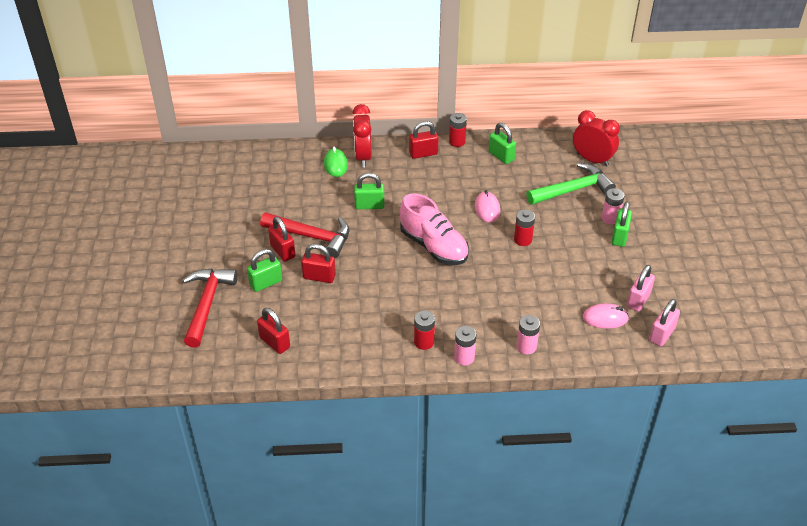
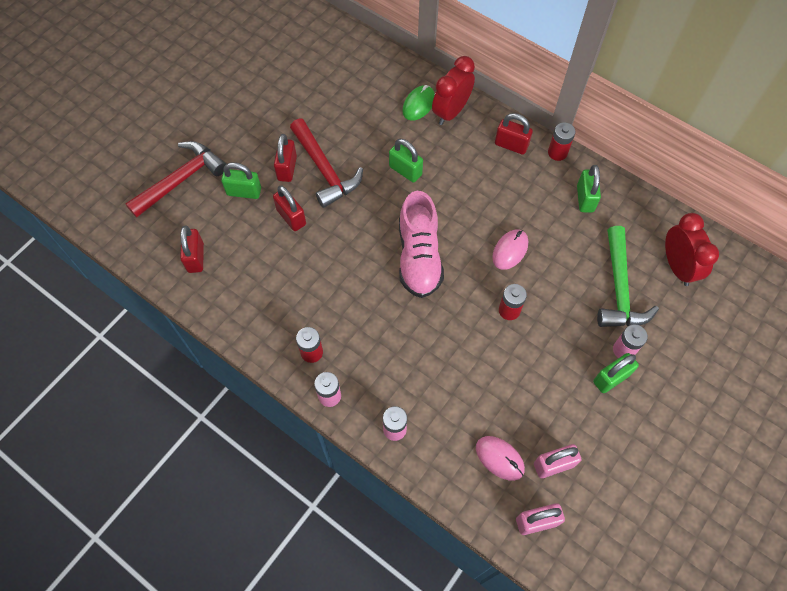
camera: 40 degrees right, 20 degrees up
(573, 190) = (619, 288): green hammer -> green hammer turned 75 degrees clockwise

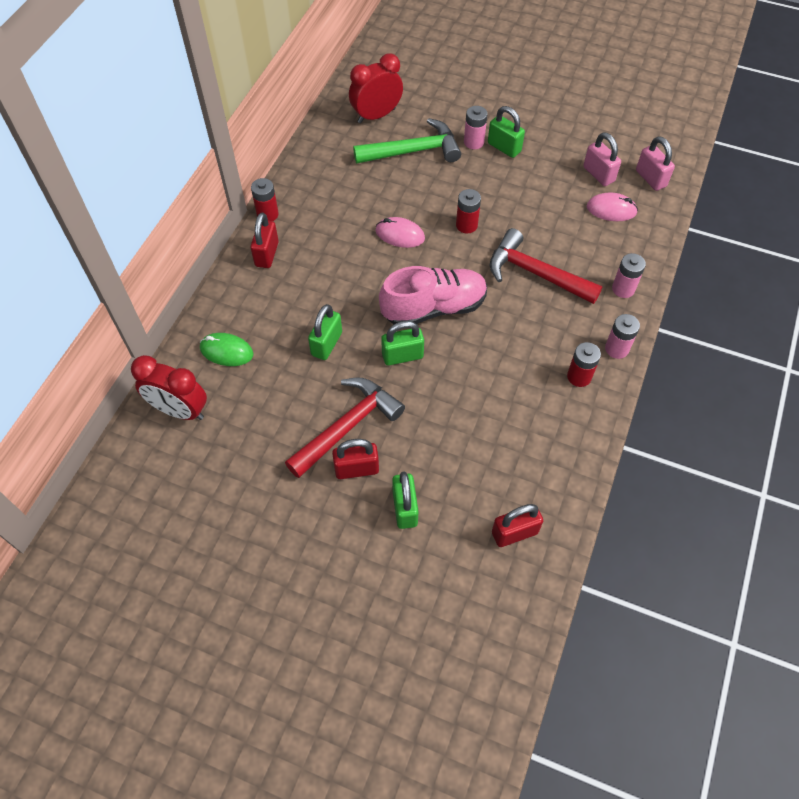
camera: 105 degrees left, 5 degrees down
(181, 180) = (409, 594): red hammer -> red hammer (535, 273)
(291, 217) = (424, 443): red padlock -> none
(451, 112) = (231, 317): red clock -> red clock (180, 410)
(499, 458) = (611, 210): pink mouse -> pink mouse turned 75 degrees clockwise
(585, 198) = (320, 186): green padlock -> green padlock (402, 356)

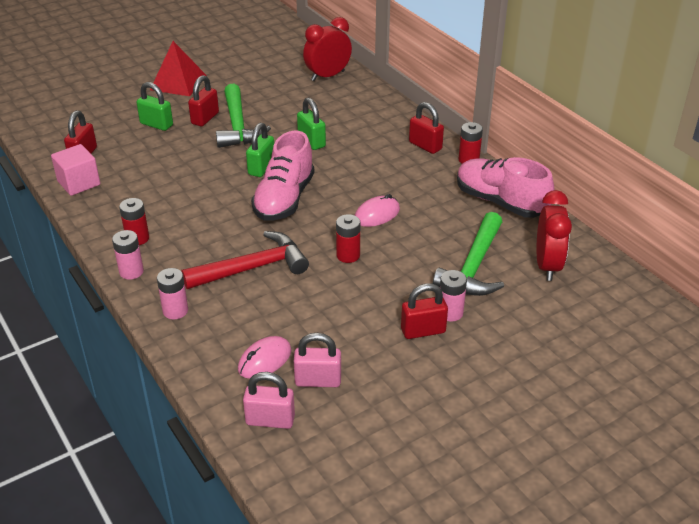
camera: 125 degrees right, 20 degrees down
(226, 351) = (353, 103): green mouse -> none
(301, 560) = (178, 82): none -> red pyramid
(317, 169) = (500, 202): none -> pink shoe
(347, 426) = (238, 126): red hammer -> green hammer
(504, 147) = (423, 331): green padlock -> red padlock
(557, 493) = (79, 183): none -> pink cube

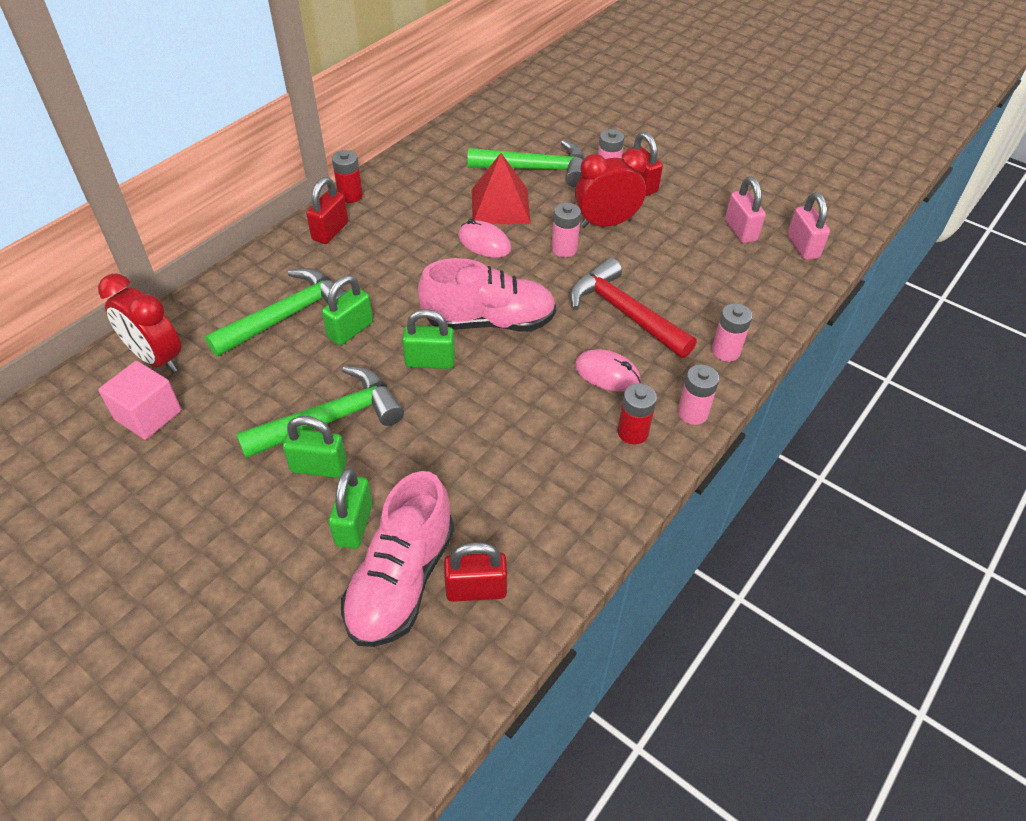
camera: 110 degrees left, 10 degrees up
(79, 183) = (550, 557): pink cube -> pink cube (148, 415)
(178, 82) = (204, 550): red pyramid -> red pyramid (500, 206)
(205, 118) = (319, 467): red padlock -> green padlock
(264, 360) = (742, 268): pink mouse -> pink mouse (607, 374)
(340, 120) = (287, 316): none -> green hammer
(348, 255) = (564, 249): red battery -> pink battery
(500, 202) = (423, 166): pink shoe -> pink shoe (401, 580)
(547, 265) = (511, 130): red clock -> red clock (606, 223)

